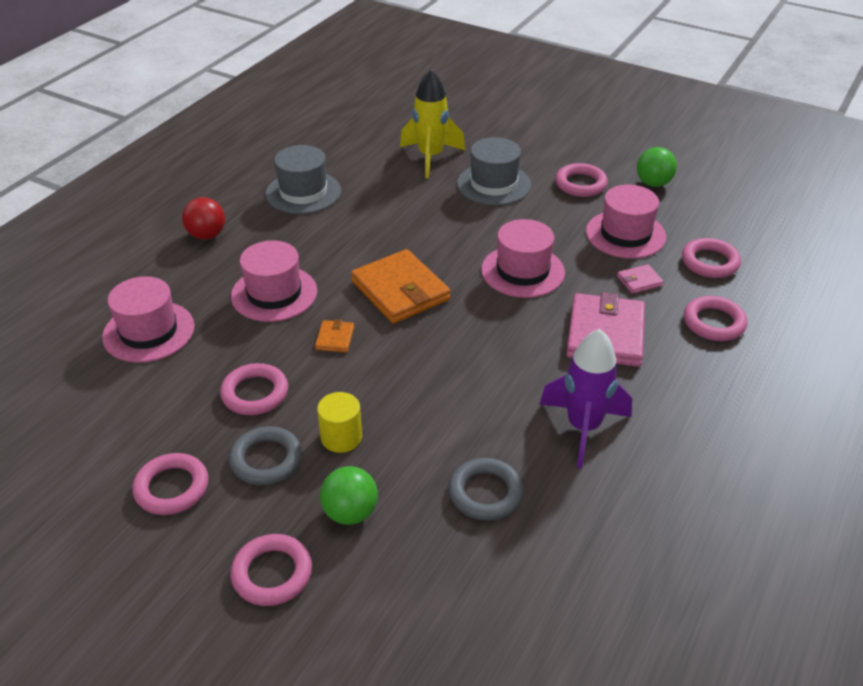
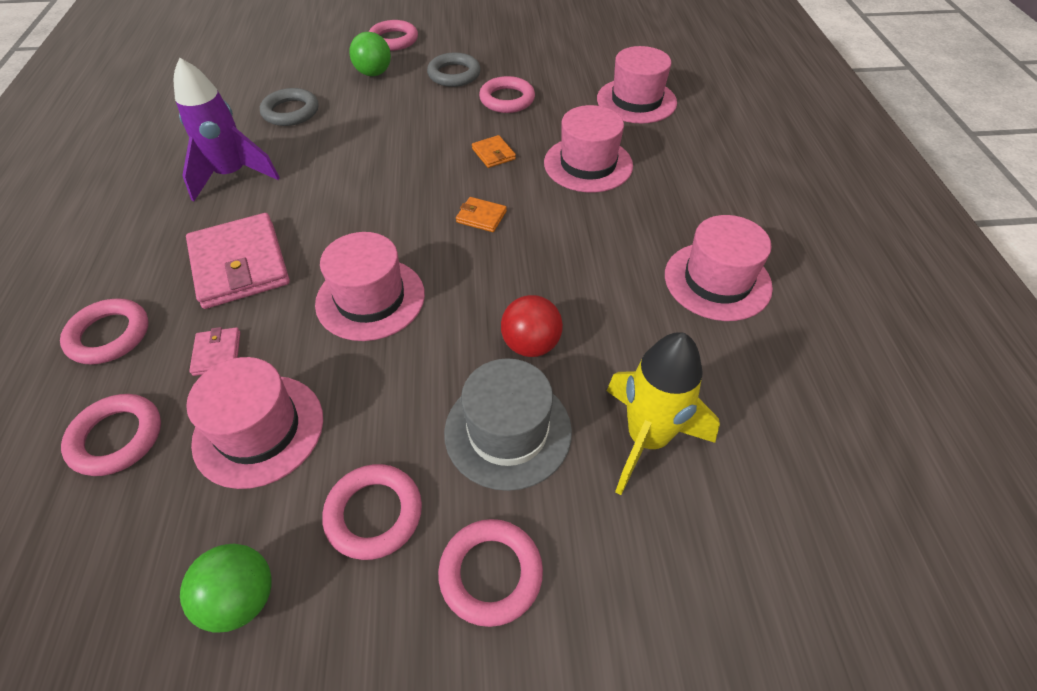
camera: 145 degrees right, 10 degrees up
(172, 488) = (493, 45): pink ring -> pink ring (491, 573)
(207, 235) = (725, 185): red ball -> red ball (531, 344)
(303, 192) = (717, 281): grey hat -> pink hat
(341, 437) = (418, 101): yellow cylinder -> none
(400, 290) = (481, 217): orange wallet -> orange wallet, size x0.45
(639, 281) = (217, 353): pink wallet -> pink wallet turned 45 degrees counterclockwise

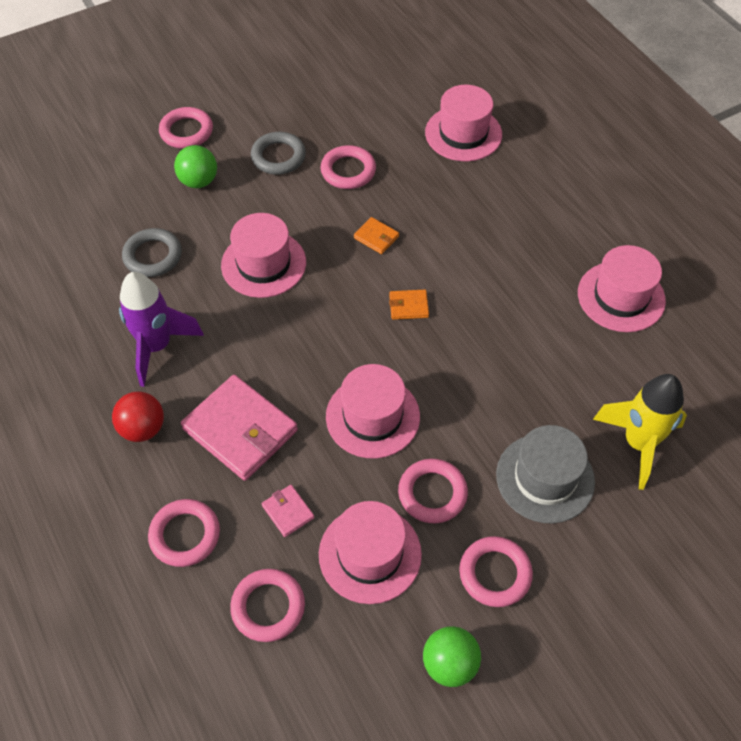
camera: 25 degrees left, 5 degrees up
(491, 573) = (594, 576): pink ring -> pink ring (432, 493)
(531, 344) = (519, 405): red ball -> red ball (143, 428)
(588, 164) = (463, 220): pink hat -> pink hat (263, 264)

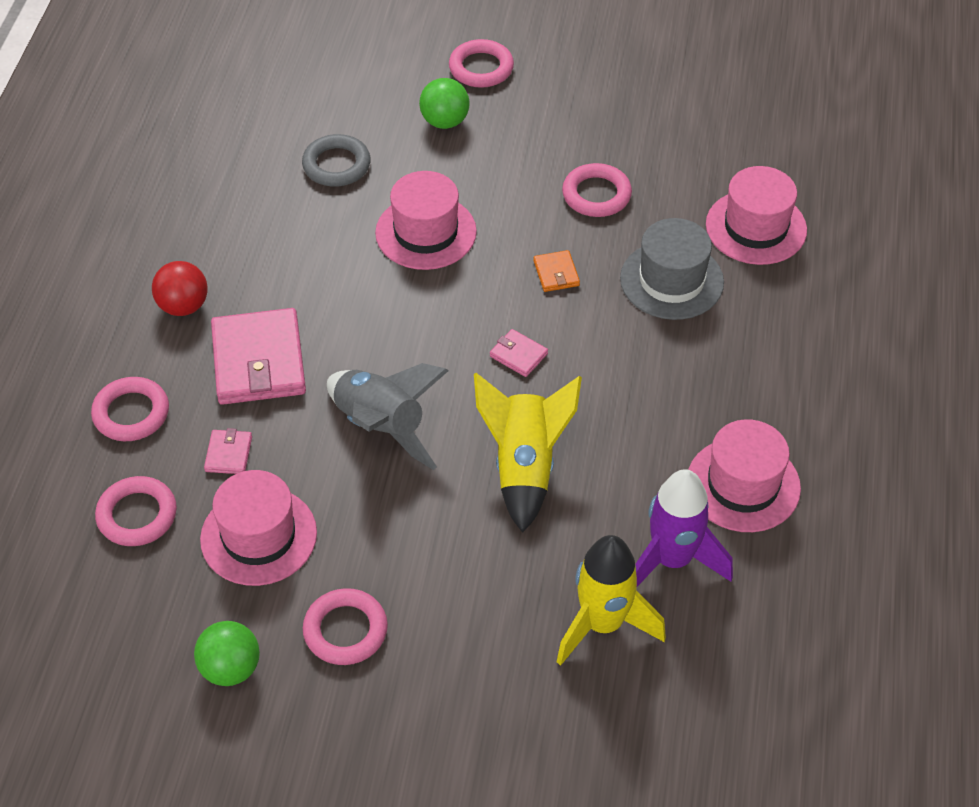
camera: 40 degrees right, 5 degrees down
(157, 346) = (262, 246): purple rocket -> purple rocket (672, 560)
(278, 157) = (543, 142): grey ring -> none
(372, 416) = (381, 428): pink hat -> grey rocket
(408, 306) = (518, 355): orange wallet -> pink wallet
(432, 493) = (364, 527): pink ring -> none
(488, 376) = (524, 466): none -> yellow rocket
(545, 478) = (478, 588): grey hat -> grey hat (671, 280)

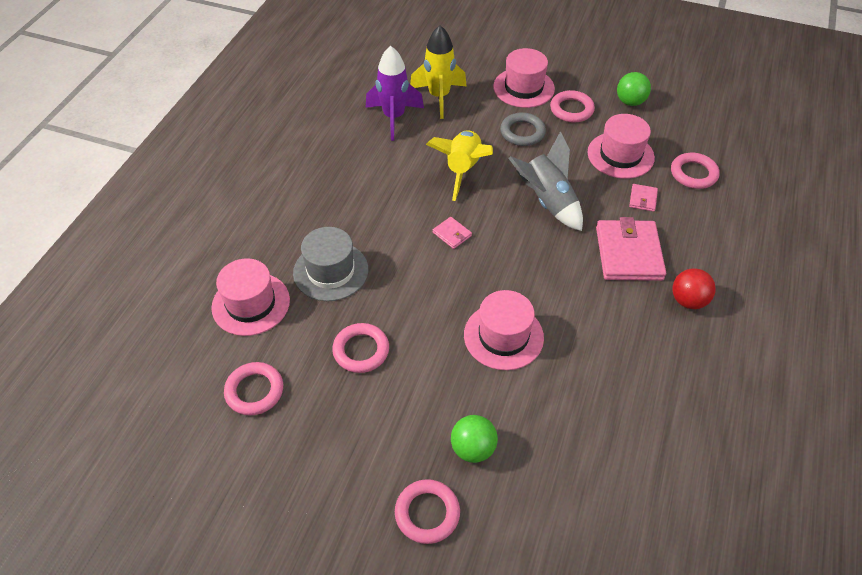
camera: 170 degrees left, 0 degrees up
(131, 413) = (710, 231): pink ring -> pink ring (254, 391)
(336, 165) = (574, 414): grey ring -> grey ring (522, 132)
(556, 273) = (411, 288): orange wallet -> none
(743, 485) = (340, 146): pink hat -> pink hat (523, 88)

